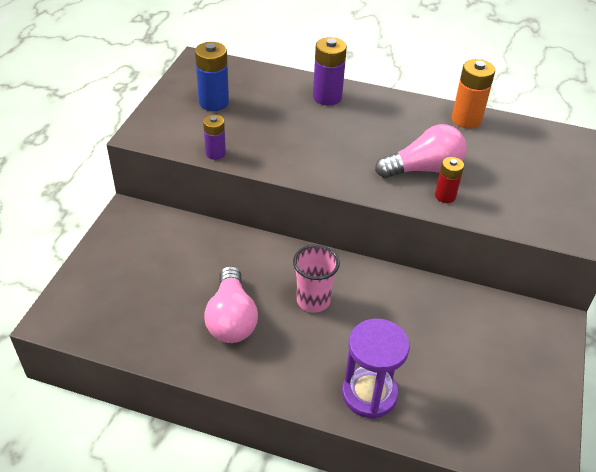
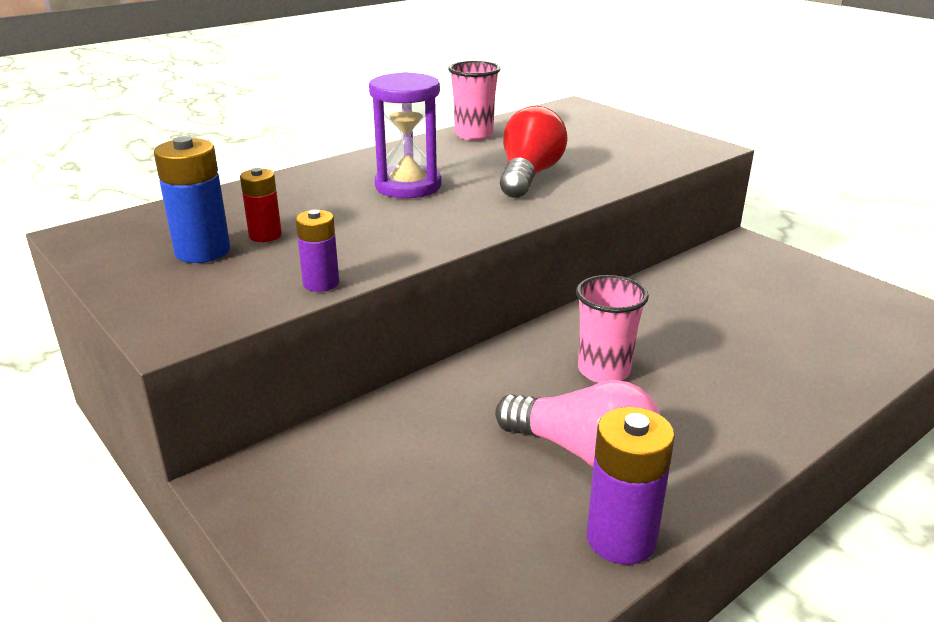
camera: 55 degrees left, 15 degrees down
(327, 97) = (321, 182): purple battery -> purple battery (621, 539)
(369, 394) = (791, 386): purple hourglass -> purple hourglass (408, 186)
(423, 169) = (529, 176): pink light bulb -> red light bulb
(445, 196) = (586, 180): red battery -> red battery (265, 235)
(466, 119) = (474, 135): orange battery -> pink cup

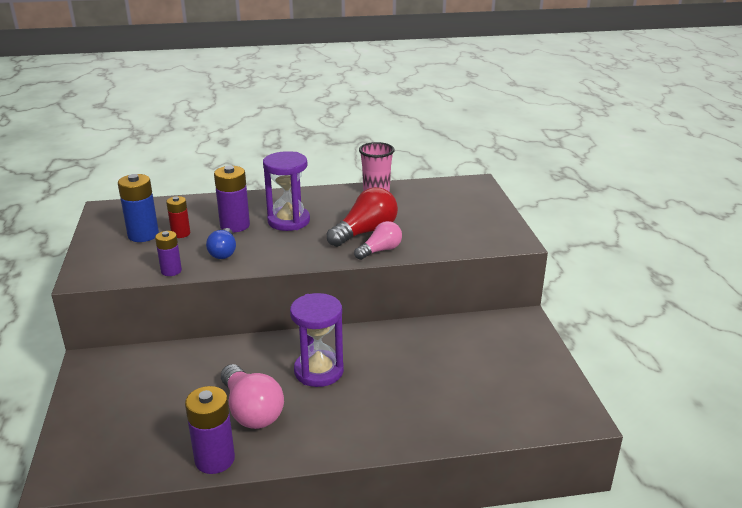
camera: 30 degrees right, 0 degrees up
(337, 207) = (235, 225): none -> purple battery
(369, 241) = (223, 252): none -> blue light bulb
(578, 189) = (380, 250): none -> pink light bulb
(603, 371) = (319, 371): pink cup -> purple hourglass

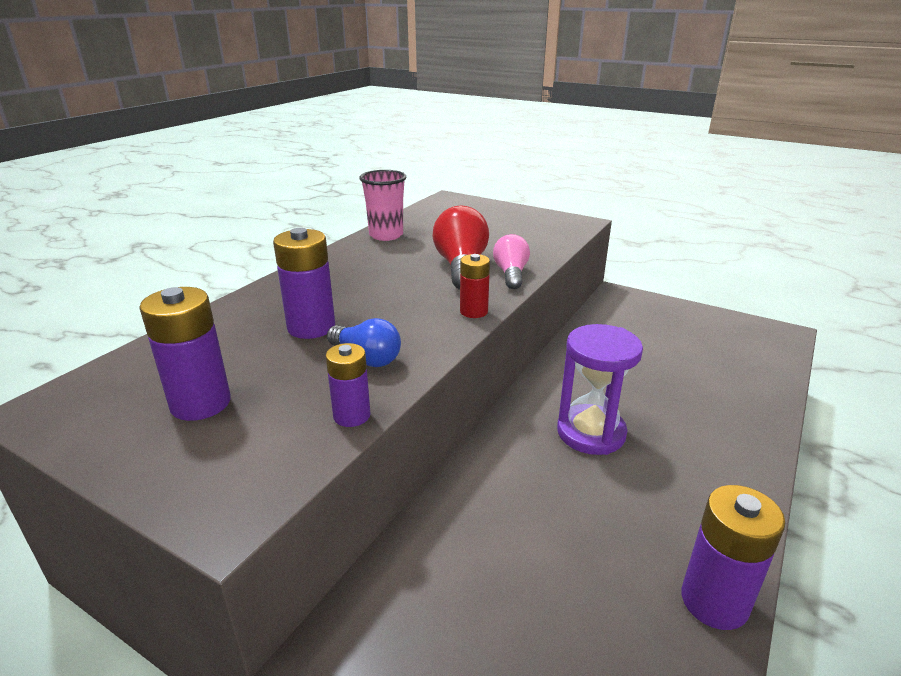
camera: 50 degrees left, 0 degrees up
(143, 235) = (200, 403): blue battery -> purple battery
(181, 233) = (258, 371): red battery -> red battery (473, 311)
(251, 411) = (627, 519): pink light bulb -> none
(288, 221) = (363, 294): purple hourglass -> none

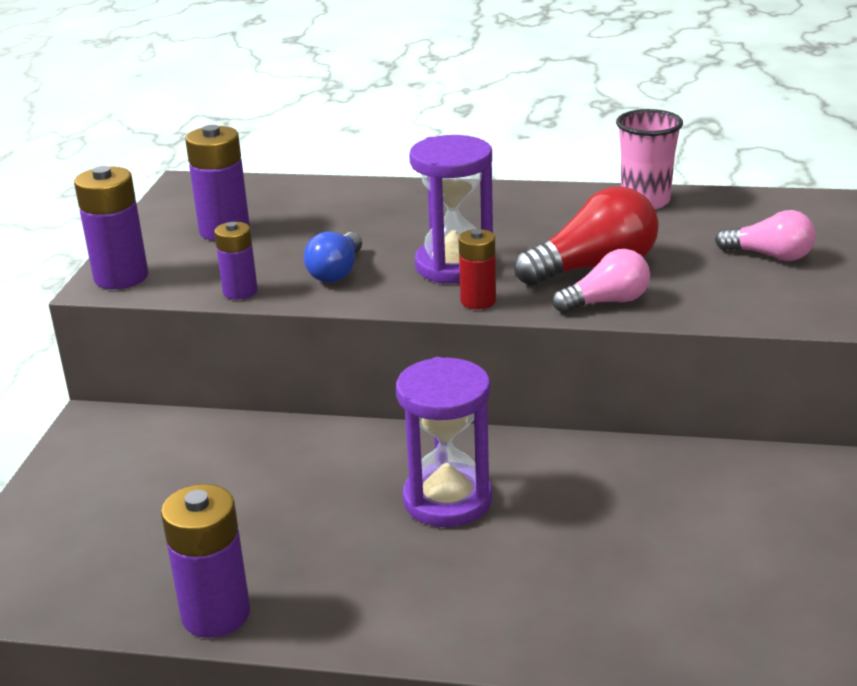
camera: 70 degrees right, 0 degrees up
(311, 327) = (375, 232): purple battery -> purple battery (121, 277)
(410, 309) = (454, 266): none -> purple hourglass
(492, 225) = (770, 256): none -> pink light bulb

